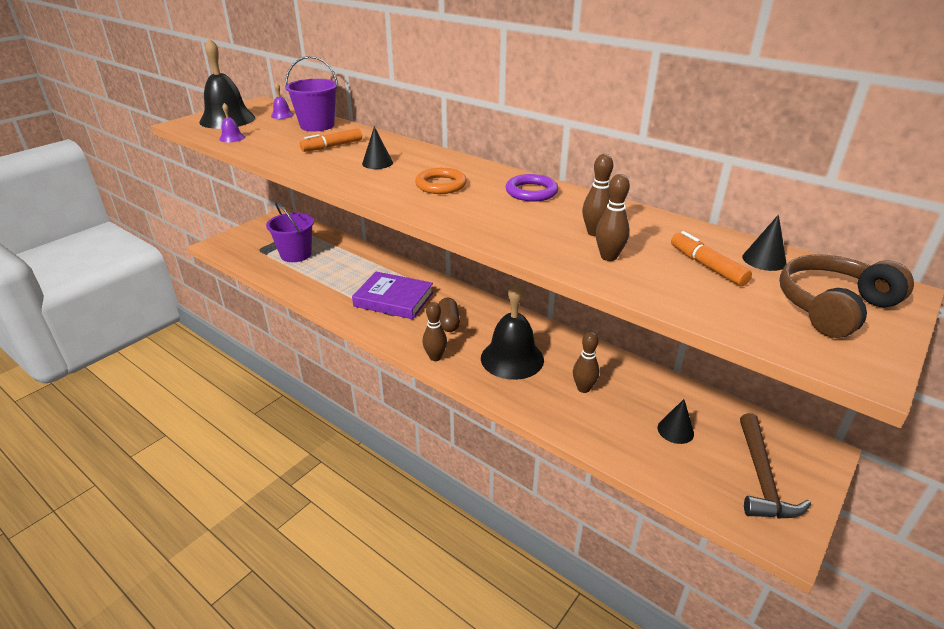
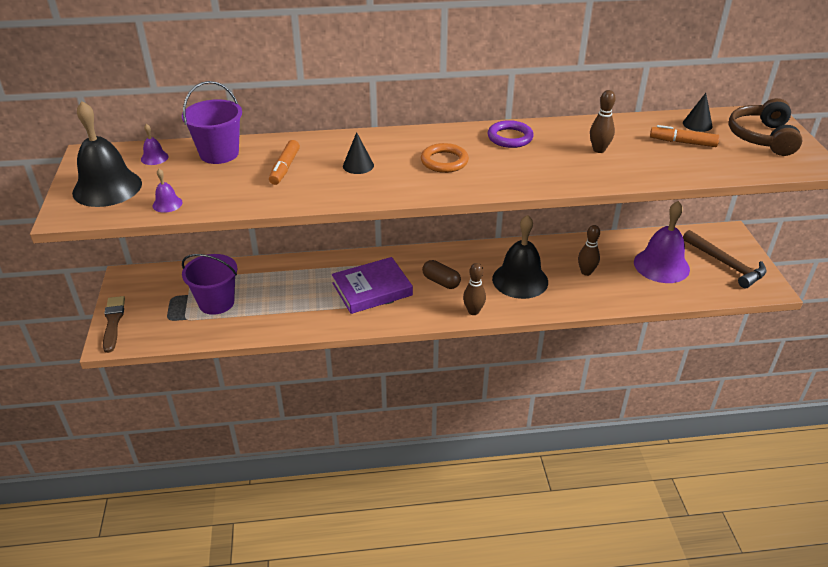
camera: 45 degrees left, 5 degrees up
(234, 236) = (113, 322): none -> brown brush
(608, 257) = (634, 162): brown bowling pin -> none
(675, 430) = (661, 265): black cone -> purple bell

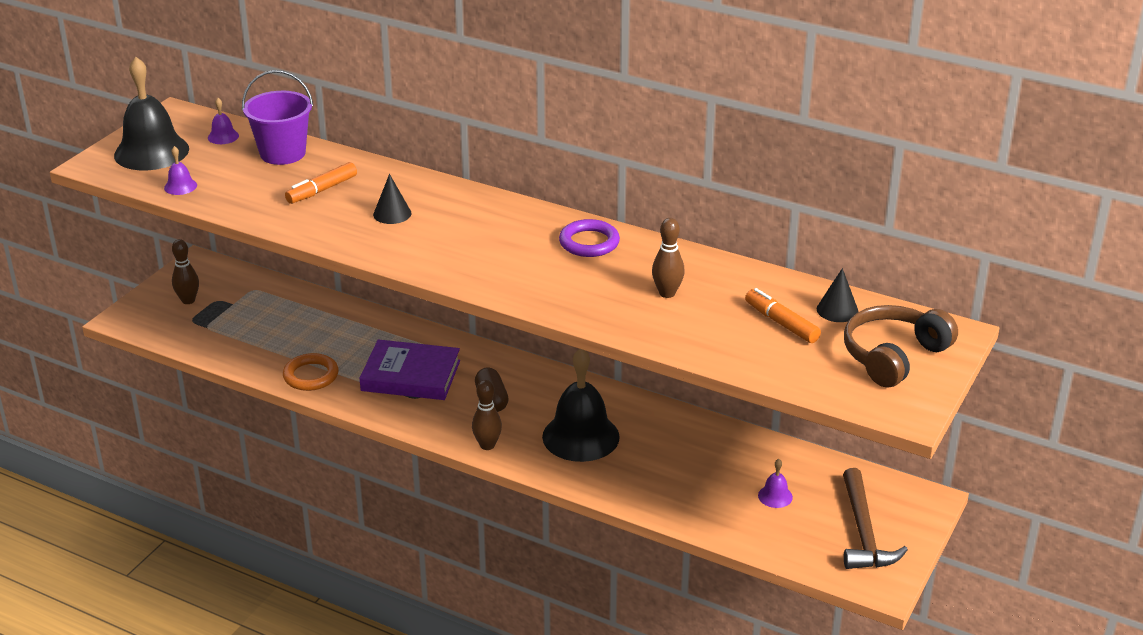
camera: 35 degrees right, 5 degrees down
(113, 322) = (143, 302): brown brush -> none
(216, 302) = (249, 323): purple bucket -> none
(444, 161) = (482, 242): orange ring -> orange ring (311, 376)
(586, 272) = (670, 462): brown bowling pin -> brown bowling pin (188, 300)
(661, 265) = (775, 496): purple bell -> purple bell, size x0.43

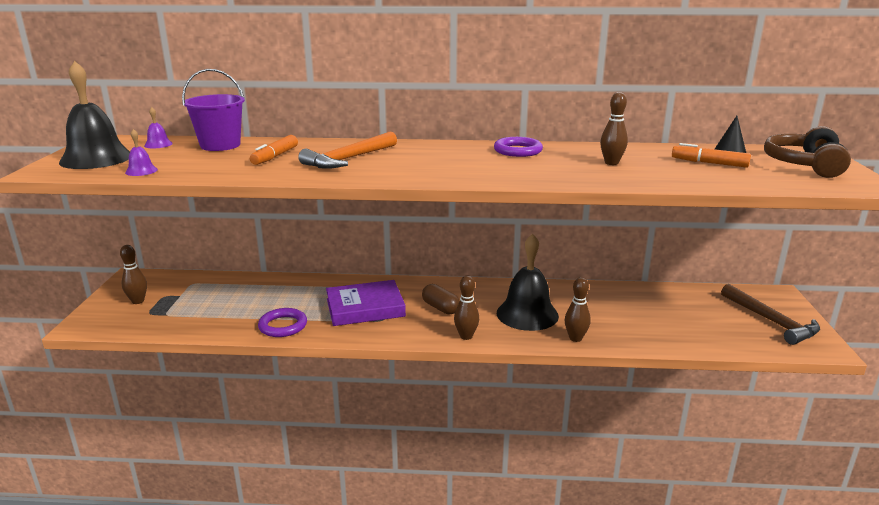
camera: 25 degrees left, 10 degrees down
(311, 376) = (283, 326): orange ring -> purple ring
(392, 214) = (349, 159): black cone -> orange hammer
(603, 483) = (575, 338): none -> brown bowling pin
(775, 496) = (693, 315): purple bell -> none

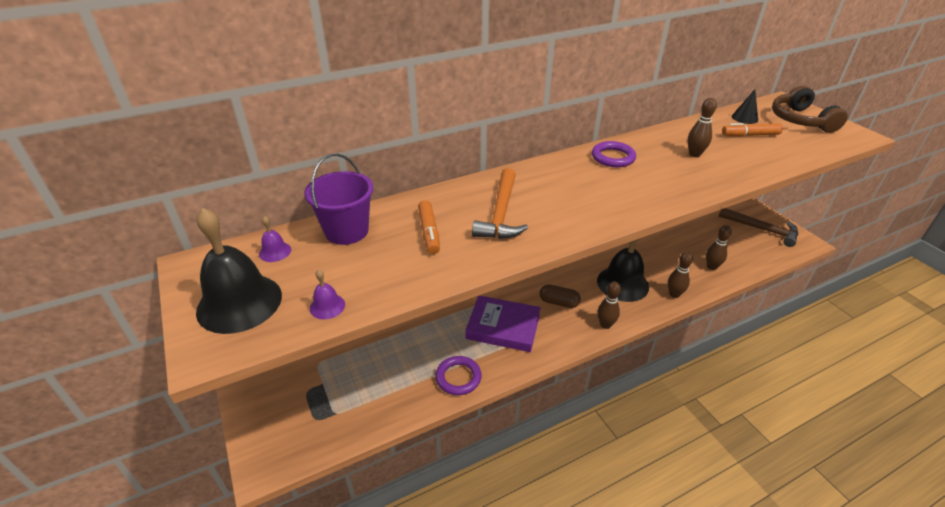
camera: 30 degrees left, 15 degrees up
(138, 301) = (287, 410): brown bowling pin -> brown bowling pin (711, 267)
(365, 308) = (503, 327): purple book -> purple book turned 60 degrees clockwise

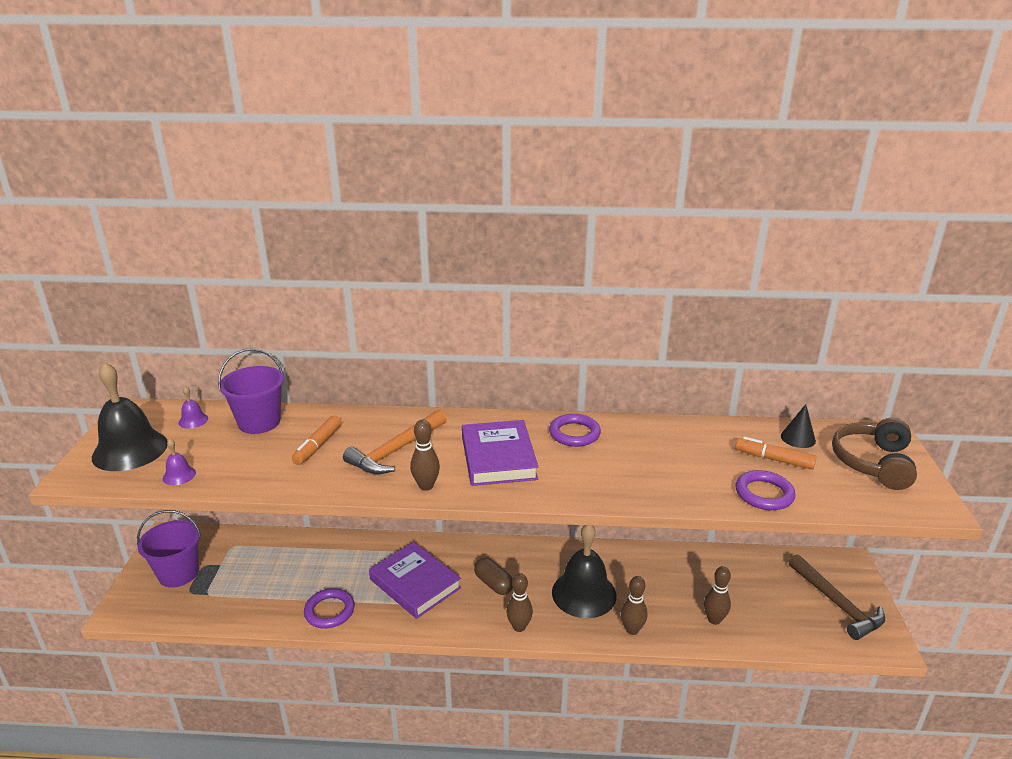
camera: 30 degrees right, 10 degrees down
(288, 409) = (178, 573): none -> purple bucket
(584, 192) = (498, 457): none -> purple book
(694, 154) = (671, 459): brown bowling pin -> brown bowling pin (426, 486)
(773, 158) = (764, 494): none -> purple ring

